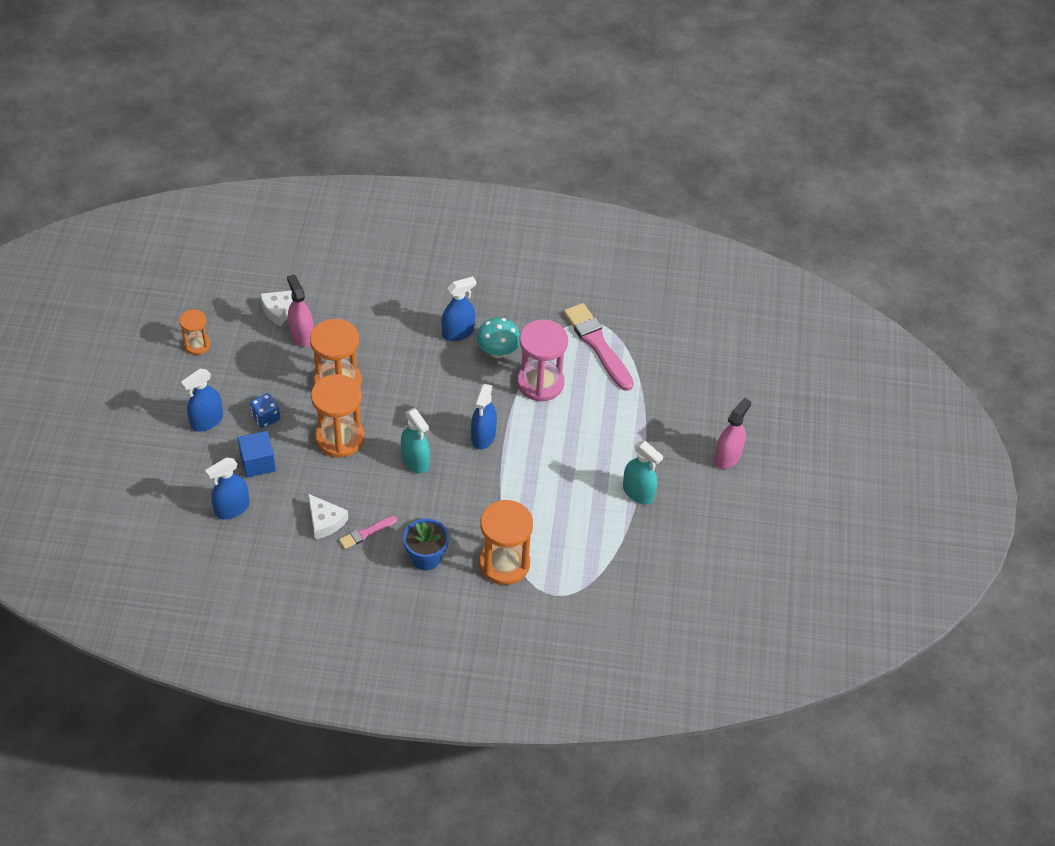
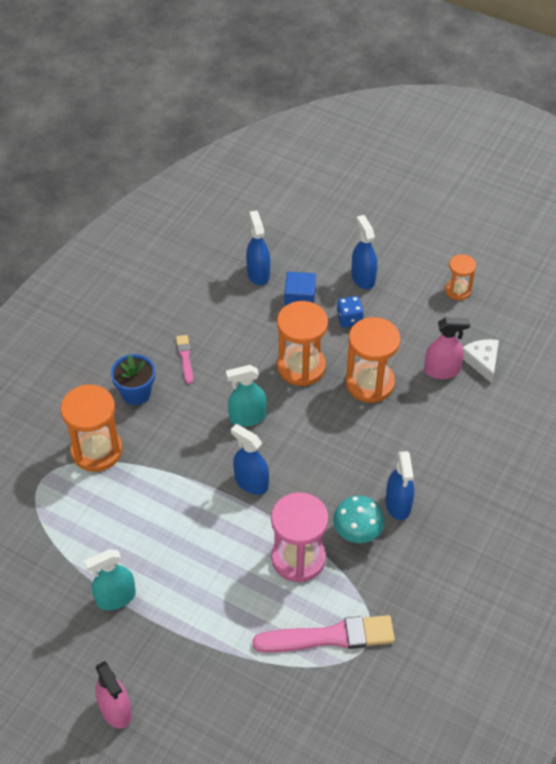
camera: 115 degrees right, 0 degrees up
(325, 521) = (213, 332): white cheese -> none

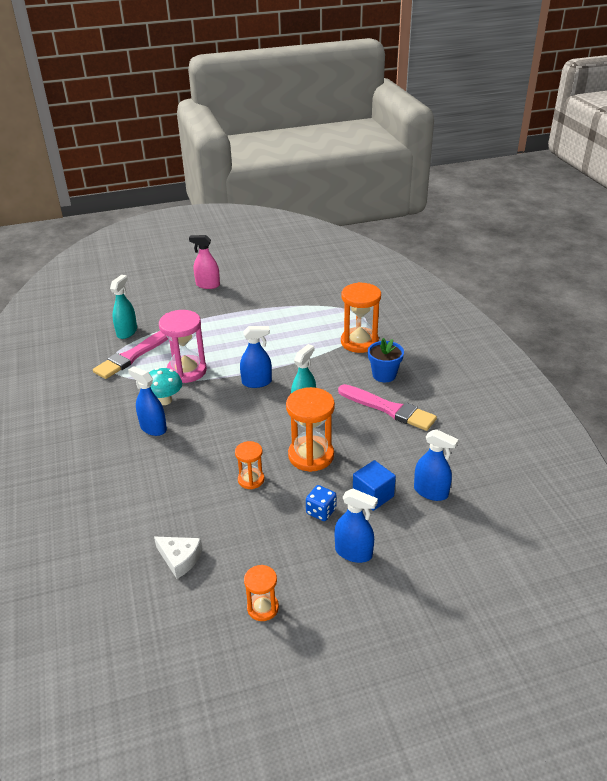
camera: 135 degrees right, 15 degrees down
(116, 598) = (260, 308): turquoise spray bottle -> turquoise spray bottle (127, 332)
(185, 357) = (388, 409): pink brush -> pink brush, size x2.01
(370, 383) = (251, 479): orange hourglass -> orange hourglass, size x0.56
(442, 370) = (206, 527): pink spray bottle -> none

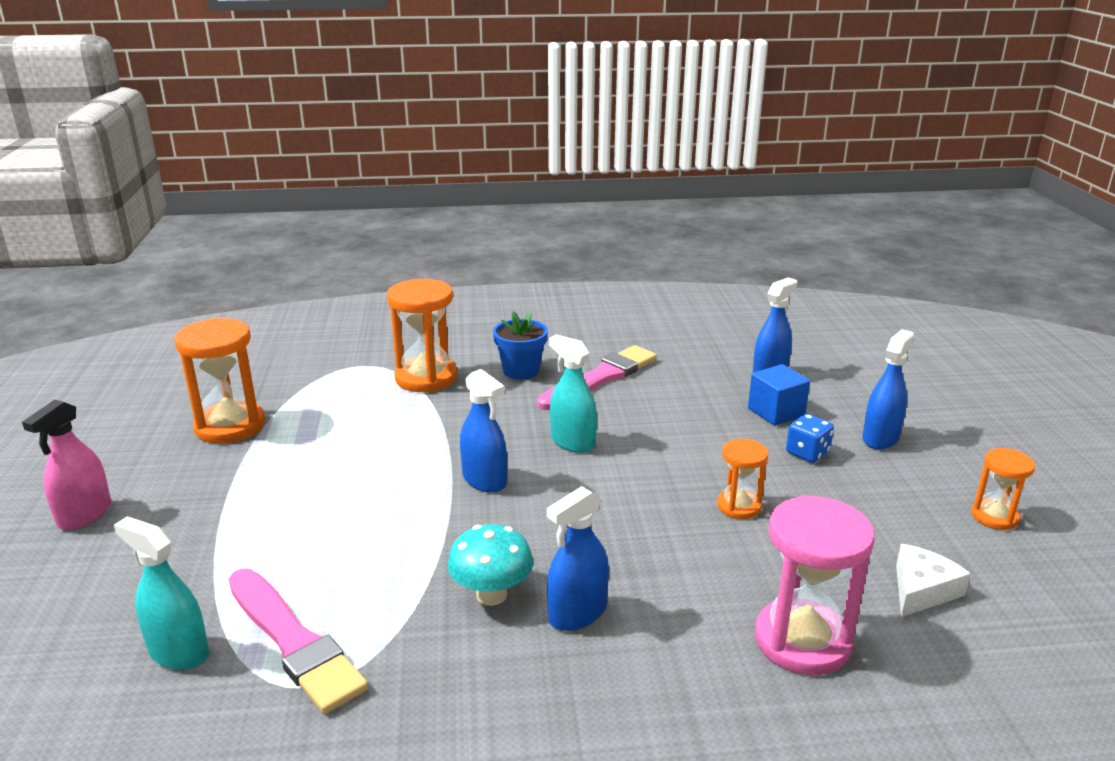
camera: 80 degrees left, 10 degrees down
(186, 371) = (404, 560): pink hourglass -> pink hourglass (802, 641)
(257, 382) = (484, 480): blue spray bottle -> blue spray bottle turned 135 degrees clockwise
(311, 456) = (690, 448): orange hourglass -> orange hourglass (230, 426)

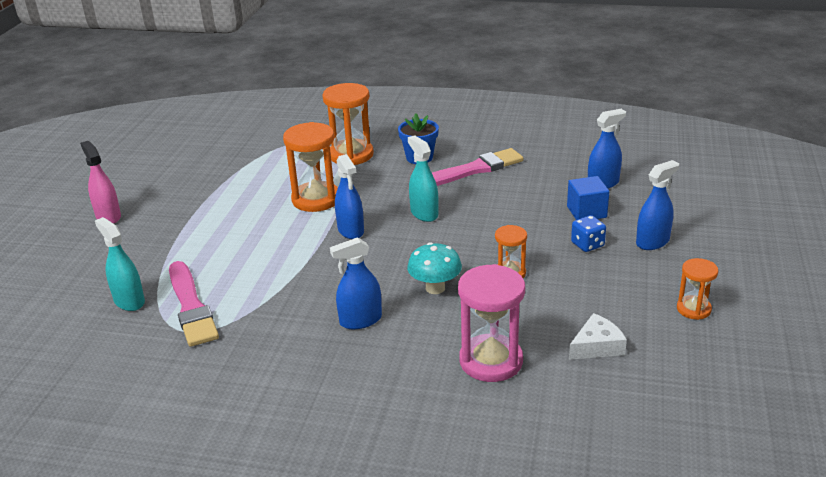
camera: 20 degrees right, 5 degrees up
(85, 515) = (108, 216): pink spray bottle -> pink spray bottle turned 105 degrees clockwise
(230, 426) = (211, 172): orange hourglass -> orange hourglass (316, 199)
(491, 595) = (315, 301): turquoise mushroom -> turquoise mushroom (435, 288)

